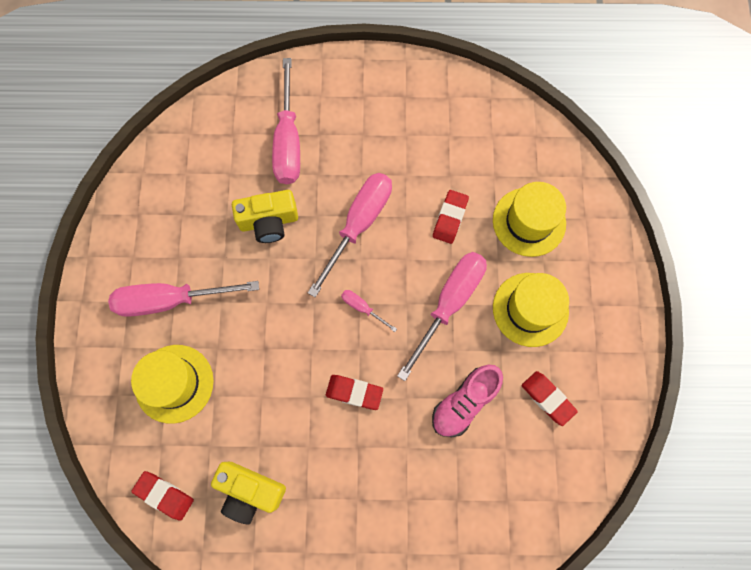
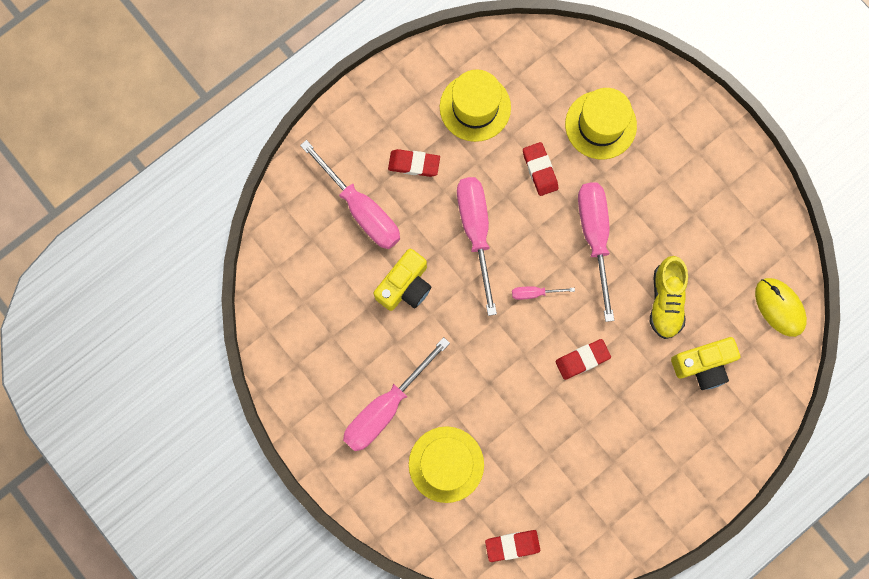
camera: 40 degrees left, 5 degrees up
(250, 491) = (570, 490): yellow camera -> yellow camera (703, 365)
(464, 403) = (666, 301): pink shoe -> yellow shoe
(530, 309) = (656, 192): yellow hat -> yellow hat (475, 107)
(547, 398) = (721, 249): red eraser -> red eraser (414, 164)
(559, 490) = (779, 307): none -> yellow mouse

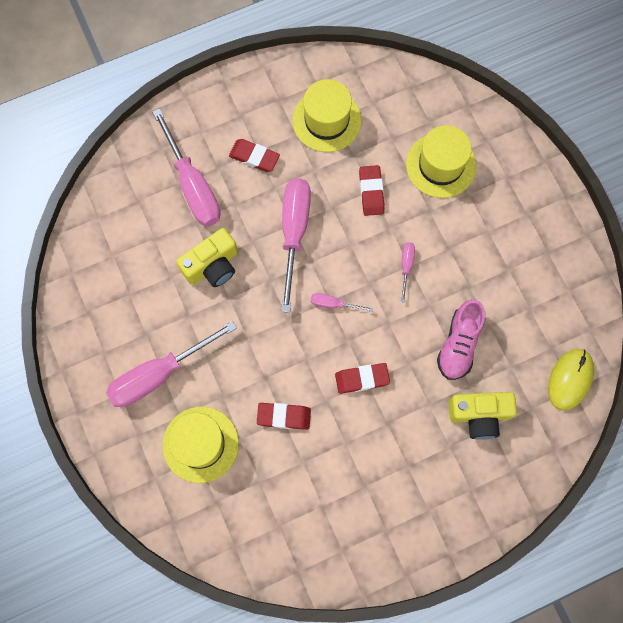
camera: 15 degrees right, 5 degrees down
(512, 545) = (241, 541): red eraser -> red eraser (284, 416)
(594, 237) = (406, 266): pink screwdriver -> pink screwdriver, size x0.45
(666, 301) = (459, 344): yellow shoe -> pink shoe
(779, 307) = (570, 379): yellow mouse -> yellow mouse turned 45 degrees clockwise

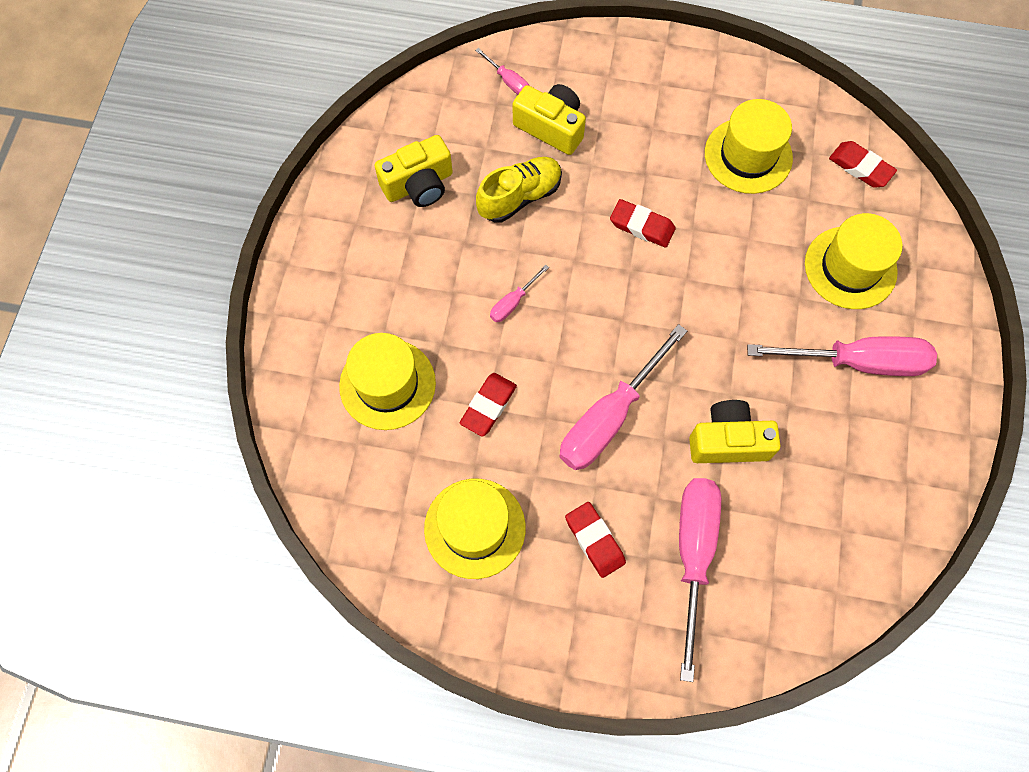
camera: 145 degrees left, 5 degrees down
(284, 416) = (746, 241): red eraser -> red eraser (860, 167)
(324, 490) = (748, 155): none -> yellow hat
(333, 304) = (619, 314): pink screwdriver -> pink screwdriver (508, 81)
(459, 344) = (520, 197): pink shoe -> yellow shoe
(532, 307) = (419, 185): none -> yellow camera
(570, 379) = (440, 104): yellow mouse -> none

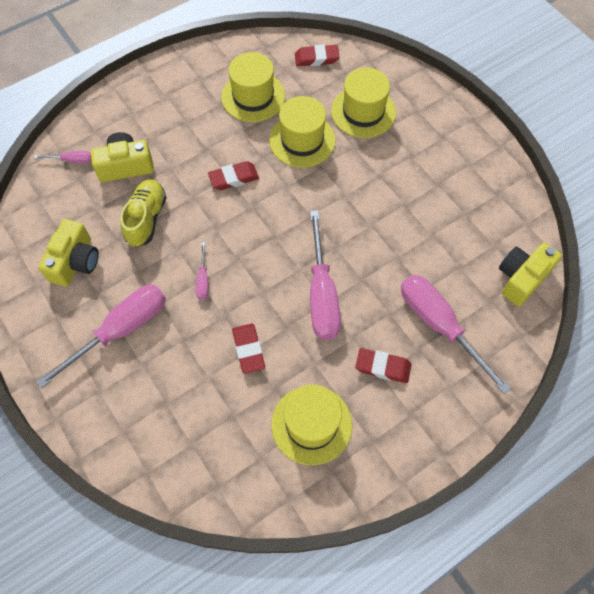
camera: 45 degrees left, 5 degrees down
(387, 384) = (175, 392): yellow hat -> yellow hat (302, 140)
(728, 441) = (395, 251): yellow camera -> yellow camera (521, 278)
(857, 362) = (415, 155): pink screwdriver -> pink screwdriver (121, 330)

